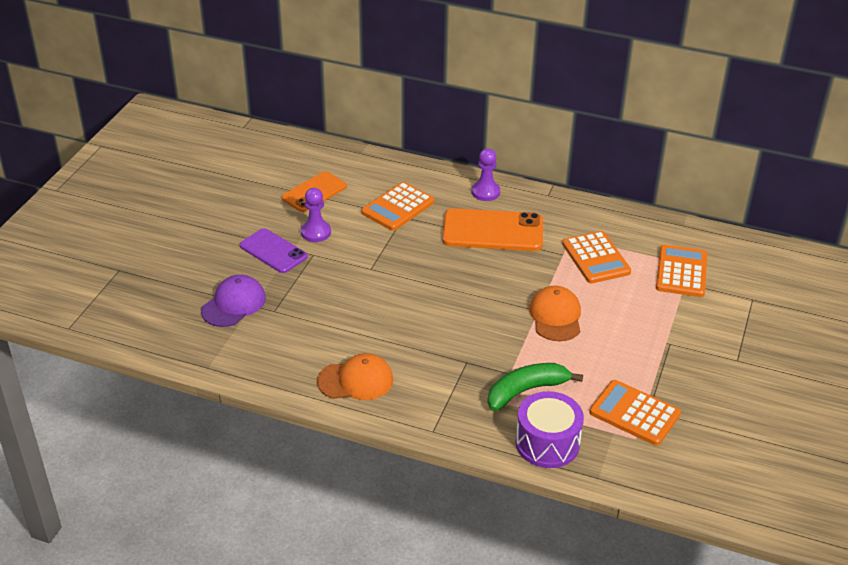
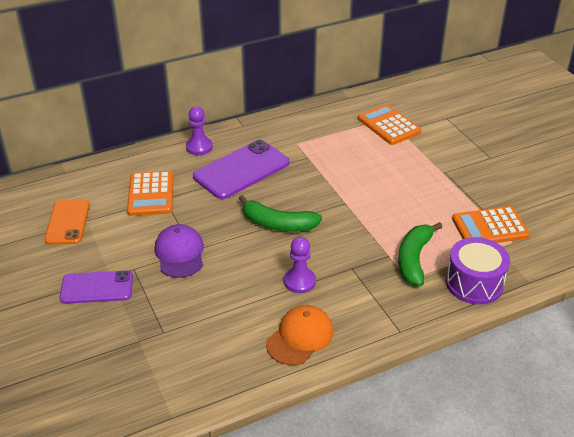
camera: 45 degrees left, 0 degrees up
(234, 304) = (122, 351): purple cap -> purple cap (180, 253)
(316, 232) = (112, 251): purple pawn -> purple pawn (299, 281)
(459, 291) = (277, 224): none -> green banana
(492, 231) = (241, 170): orange phone -> purple phone
(555, 316) = (361, 199): orange cap -> none
(596, 258) = (330, 147): orange calculator -> none

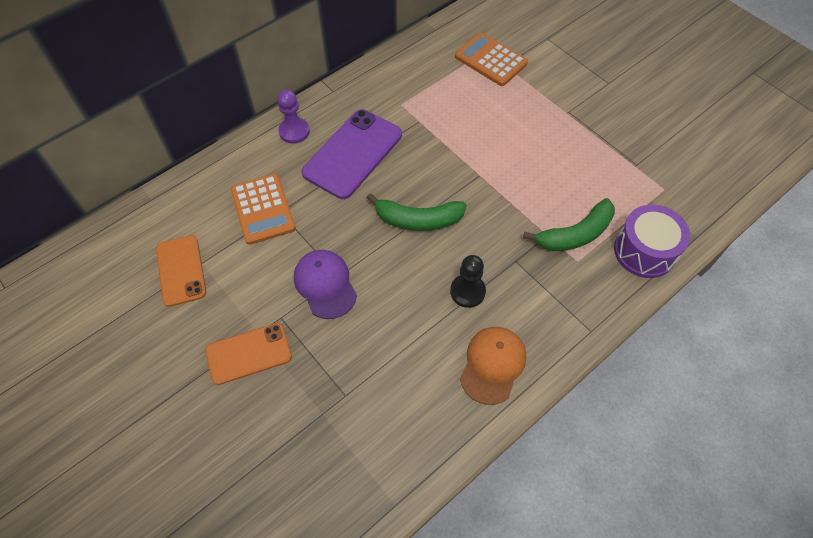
camera: 15 degrees left, 20 degrees up
(97, 287) = (248, 354): purple phone -> orange phone
(299, 281) = (467, 291): purple pawn -> black pawn
(414, 259) = (575, 234): green banana -> green banana turned 120 degrees counterclockwise
(489, 227) = (636, 175): orange calculator -> none

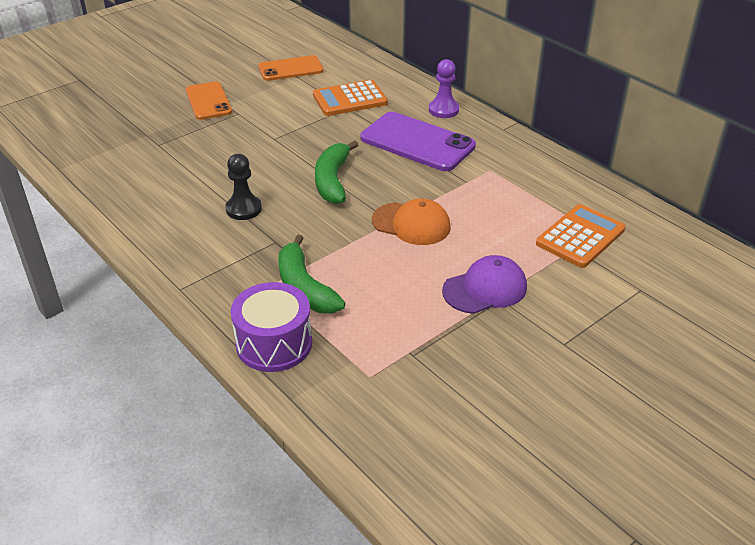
camera: 90 degrees right, 20 degrees down
(325, 284) = (266, 132): purple cap -> purple cap (485, 289)
(493, 365) = (161, 221): orange cap -> orange cap (411, 224)

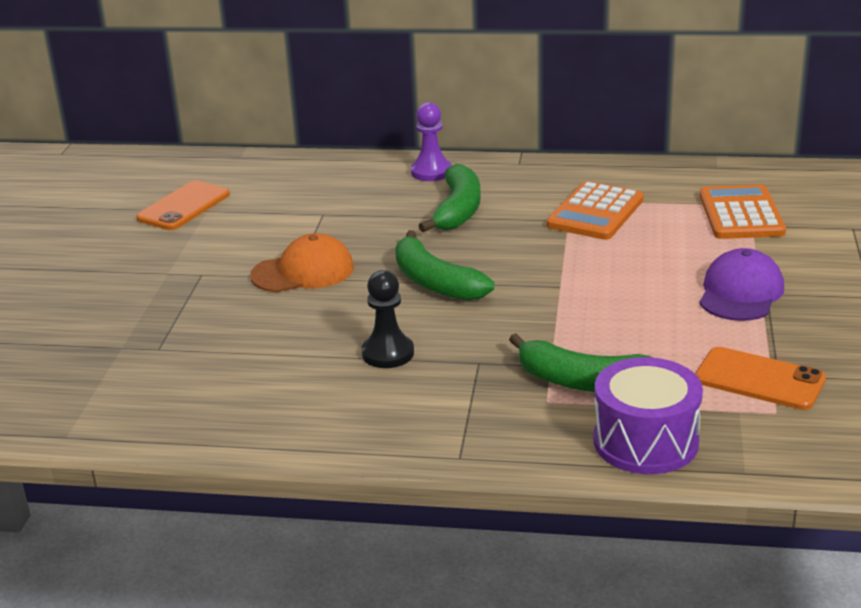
camera: 40 degrees left, 10 degrees down
(208, 101) = (139, 279): orange phone -> orange phone (759, 379)
(350, 99) = (312, 205): orange calculator -> orange calculator (595, 212)
(411, 224) = (582, 278): orange cap -> orange cap (303, 272)
(417, 142) = (458, 210): purple phone -> green banana

